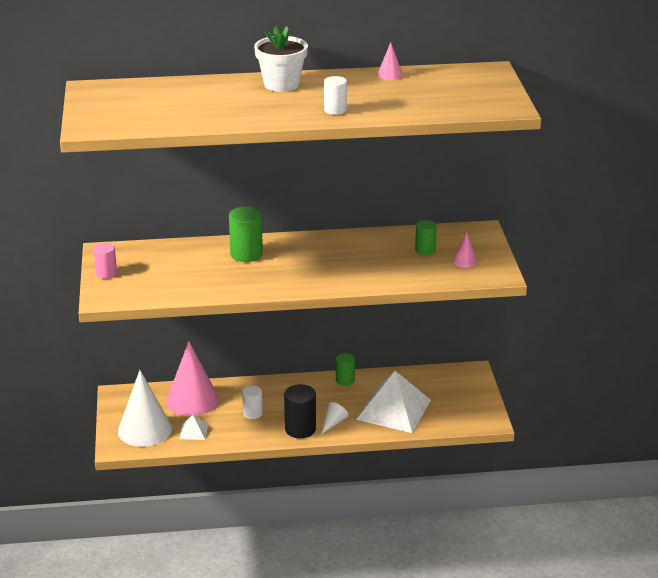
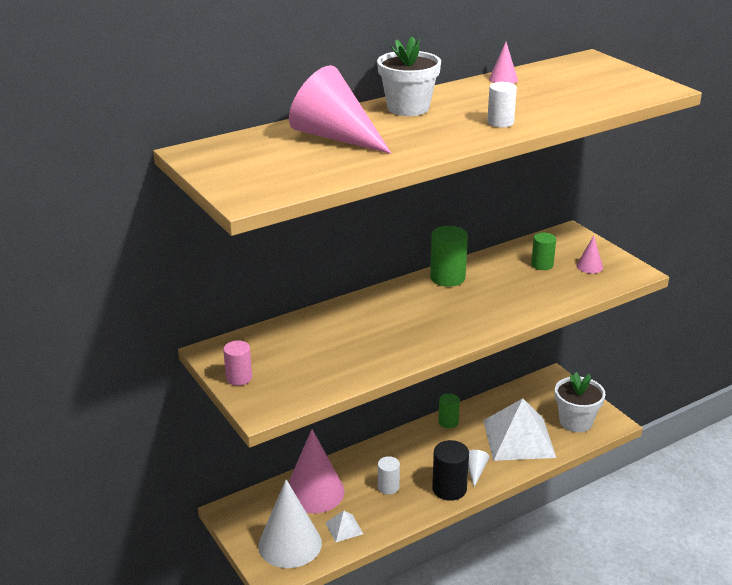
camera: 25 degrees left, 0 degrees up
(199, 96) = (335, 136): none -> pink cone
(246, 254) = (373, 314): green cylinder -> green cylinder (447, 278)
(457, 411) = (575, 421): none -> white flower pot

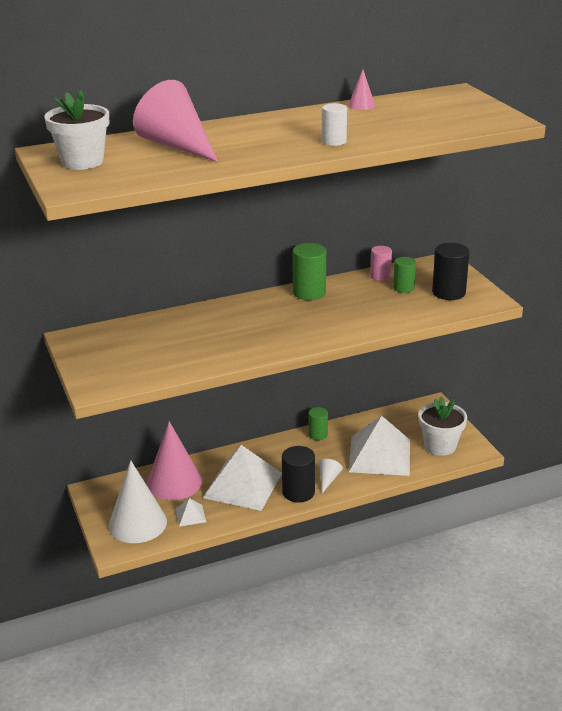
camera: 10 degrees right, 0 degrees up
(239, 378) = (85, 361): pink cylinder -> pink cylinder (380, 276)
(388, 487) = (242, 485): white cylinder -> white pyramid
(408, 108) = (257, 125): white flower pot -> white flower pot (82, 161)
(589, 266) = (448, 292): pink cone -> black cylinder

